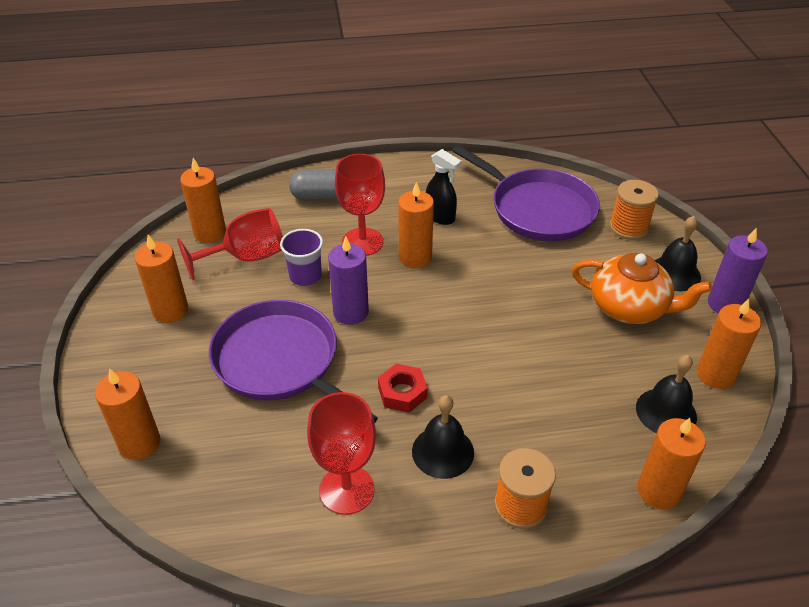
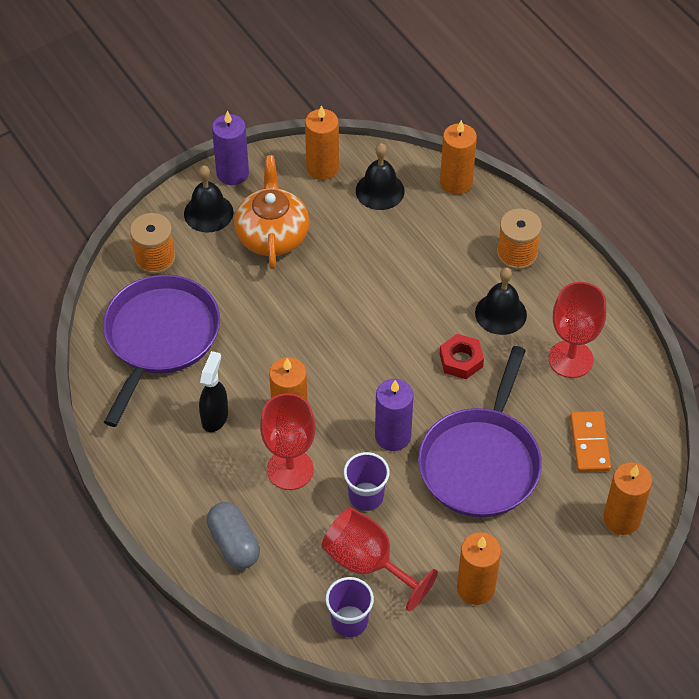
camera: 115 degrees left, 10 degrees up
(210, 232) = (349, 621): orange candle -> purple cup
(237, 457) = (590, 443): none -> orange domino

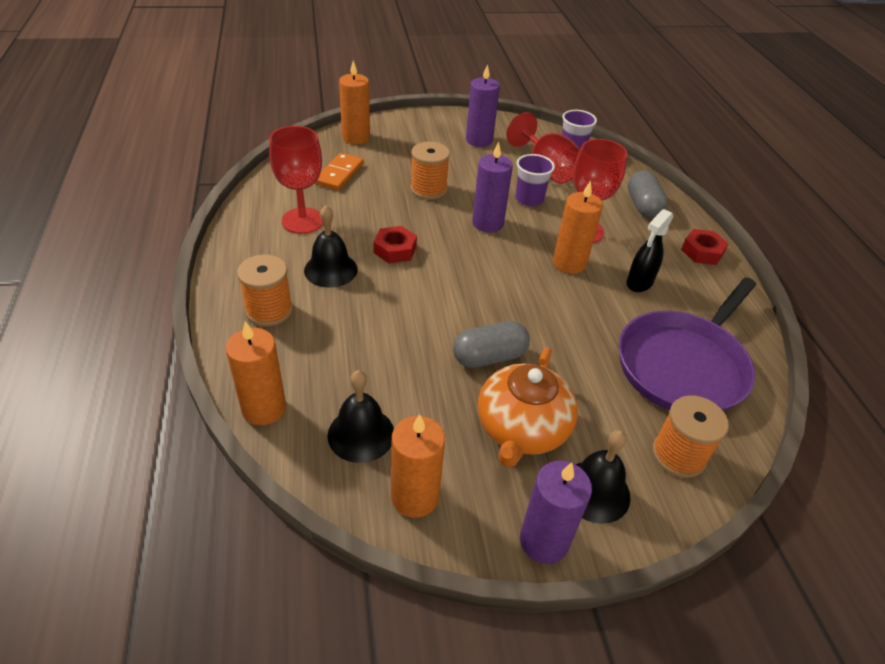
camera: 160 degrees left, 10 degrees down
(156, 491) = (702, 252): none -> red nut
(320, 282) = (489, 357): none -> grey capsule
(475, 588) = (479, 140): orange candle -> purple candle
(481, 462) = (428, 189): purple pan -> orange spool

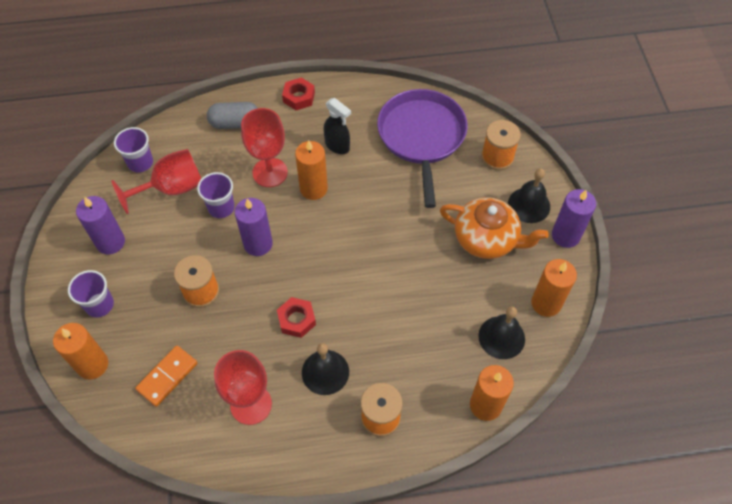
camera: 85 degrees left, 15 degrees up
(339, 174) = (167, 377): orange domino -> orange domino turned 75 degrees counterclockwise
(414, 138) = (99, 305): none -> purple cup
(489, 357) = (423, 254): grey capsule -> none
(684, 365) = (422, 137): purple pan -> purple pan turned 135 degrees counterclockwise

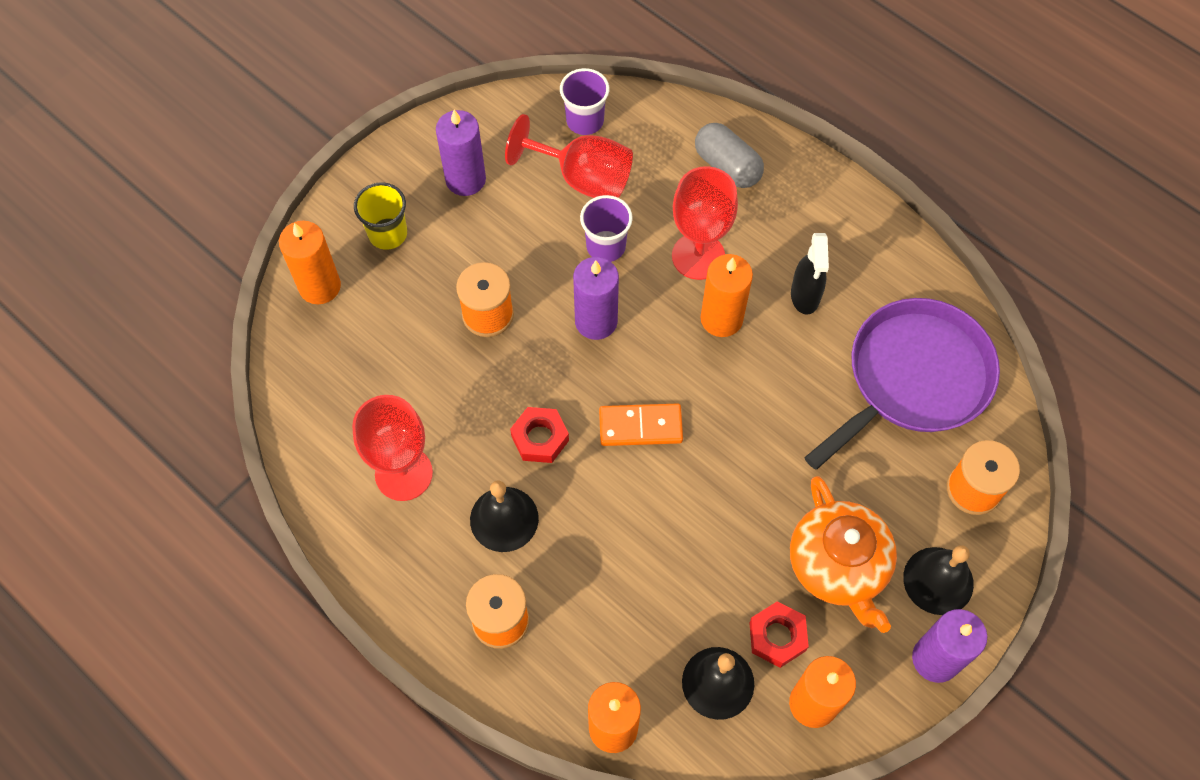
camera: 50 degrees right, 5 degrees up
(99, 305) = (388, 234): purple cup -> yellow cup
(167, 377) = (366, 367): orange domino -> orange domino (640, 427)
(299, 97) = (831, 200): red nut -> red nut (777, 636)

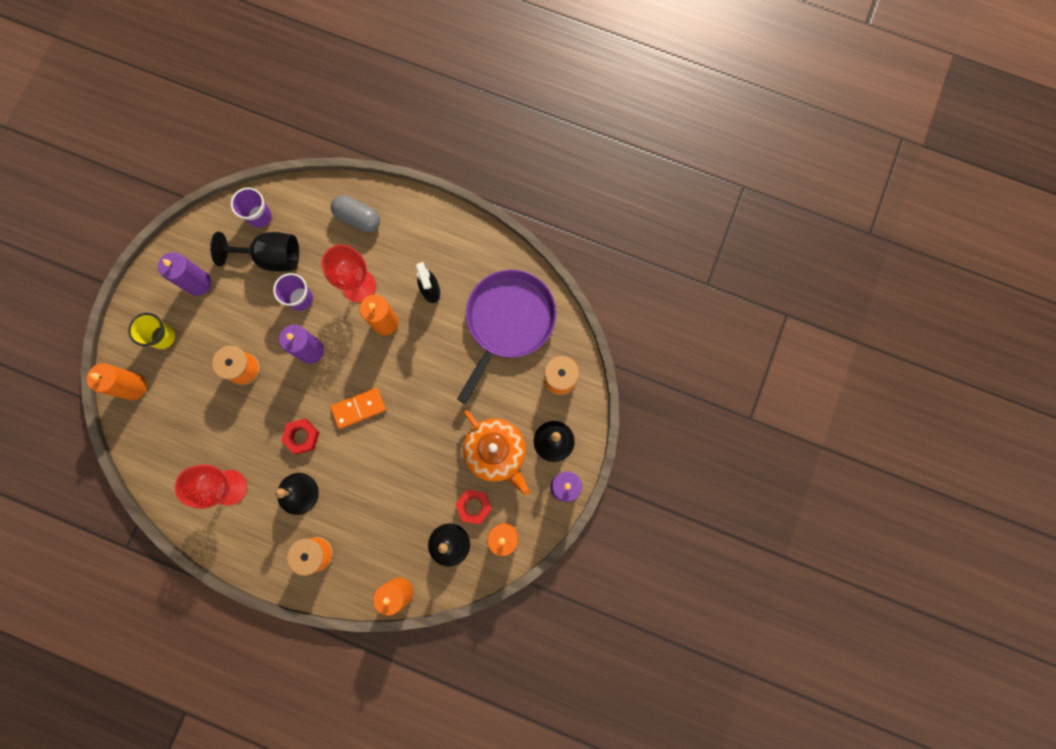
camera: 20 degrees left, 15 degrees up
(583, 178) = (271, 257): red goblet -> black goblet

